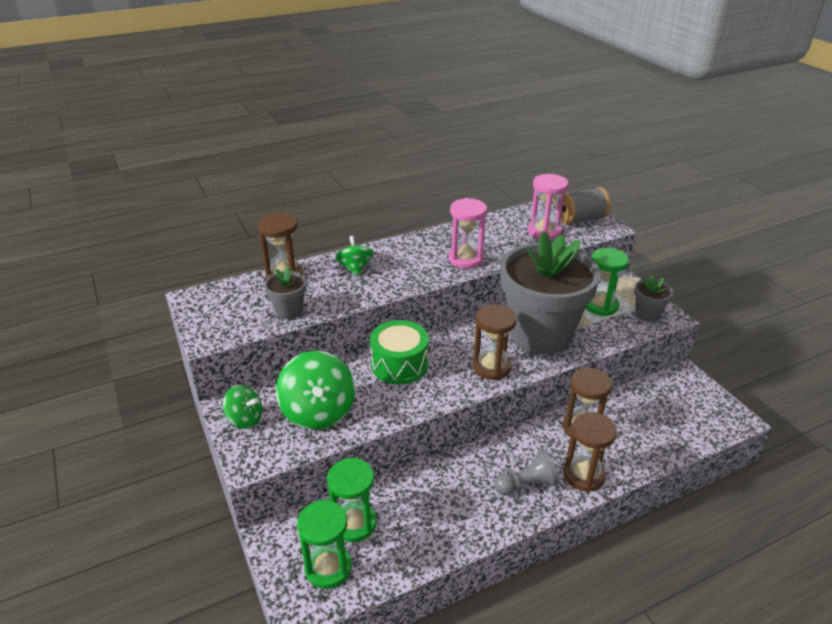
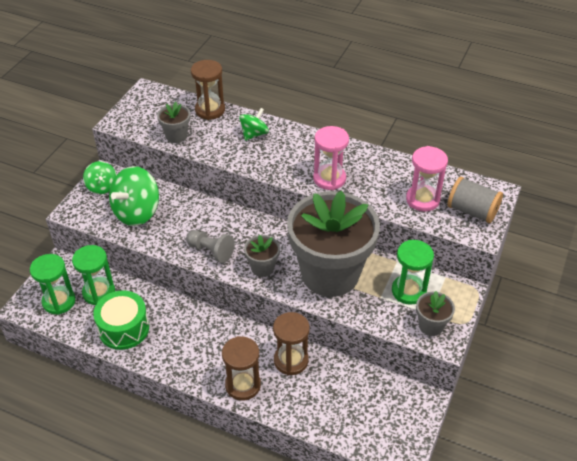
camera: 50 degrees right, 10 degrees up
(399, 364) = (217, 221): green drum -> green drum (124, 328)
(491, 367) = (262, 267): brown hourglass -> grey flower pot
(526, 484) = (205, 358): grey pawn -> grey pawn (211, 251)

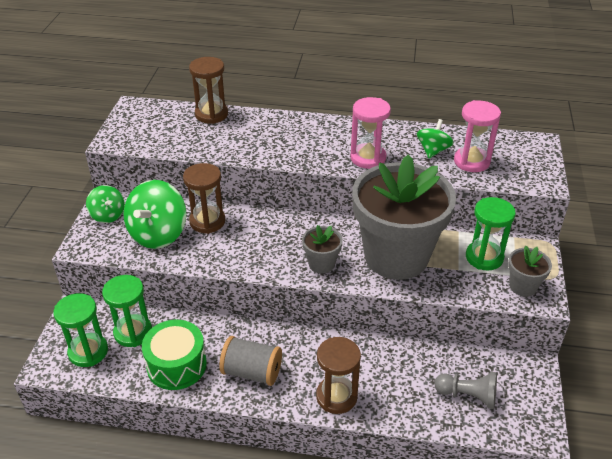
camera: 15 degrees left, 5 degrees down
(176, 135) = (184, 143): grey flower pot -> none
(211, 251) = (258, 258): grey pawn -> grey pawn (468, 395)
(254, 134) = (269, 129): green spinning top -> green spinning top (433, 150)
(291, 360) = (378, 359): brown hourglass -> brown hourglass (207, 221)
(472, 211) = (525, 163): grey spool -> grey spool (251, 372)

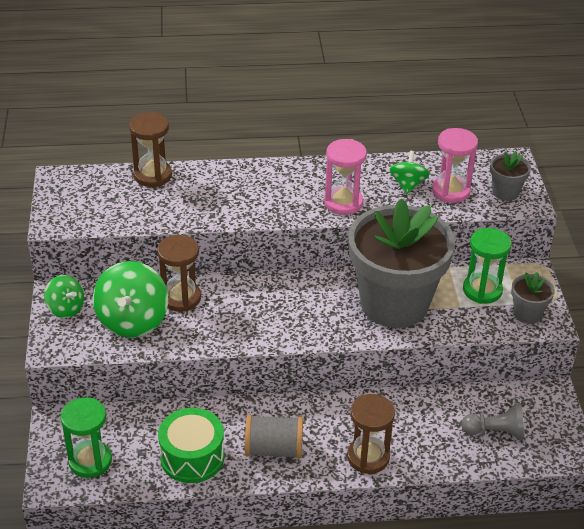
camera: 15 degrees left, 0 degrees up
(133, 332) = (130, 432): green hourglass -> none
(321, 264) = (320, 324): grey flower pot -> grey flower pot (505, 192)

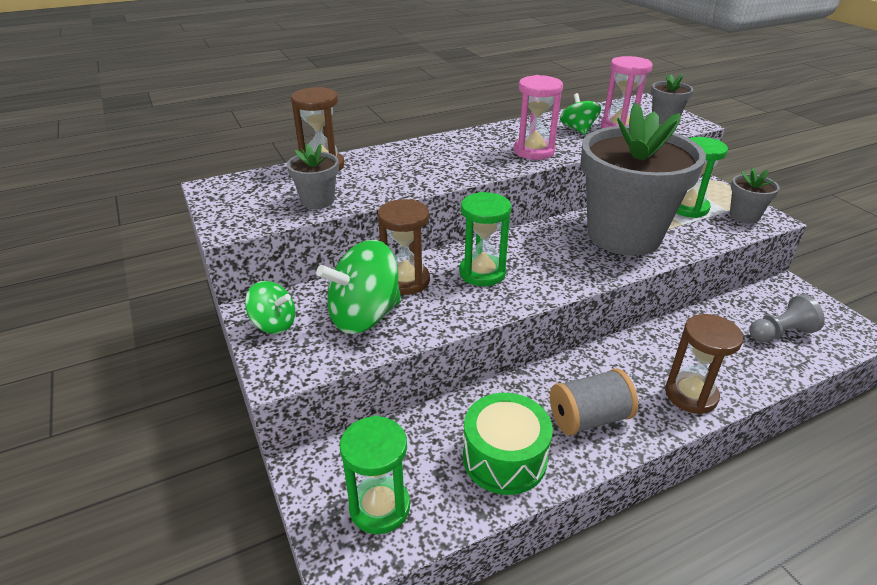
camera: 20 degrees left, 5 degrees down
(129, 214) = (318, 201): none -> grey flower pot
(132, 320) = (364, 316): green spinning top -> green spinning top turned 75 degrees clockwise
(245, 307) = (482, 273): none -> green hourglass

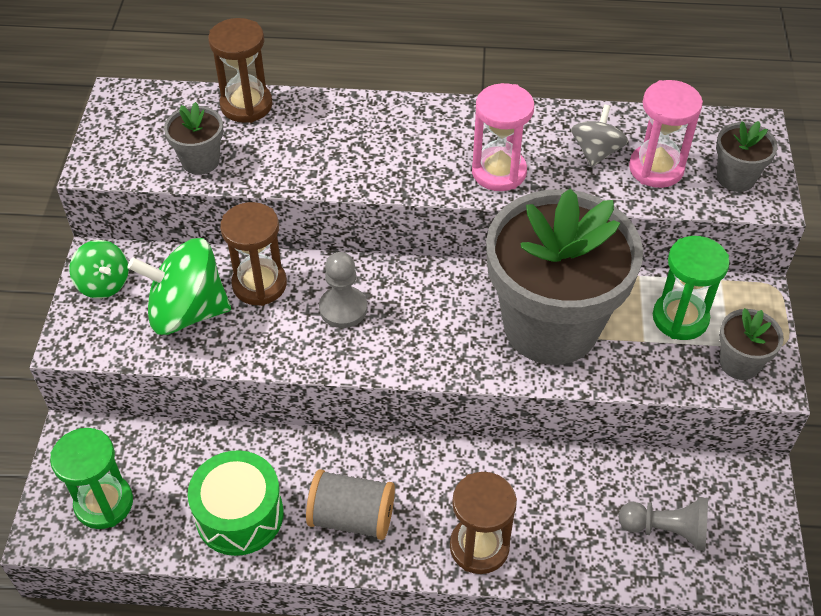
camera: 30 degrees right, 15 degrees up
(482, 273) = (343, 308): green hourglass -> grey pawn
(578, 129) = (596, 152): green spinning top -> grey spinning top

